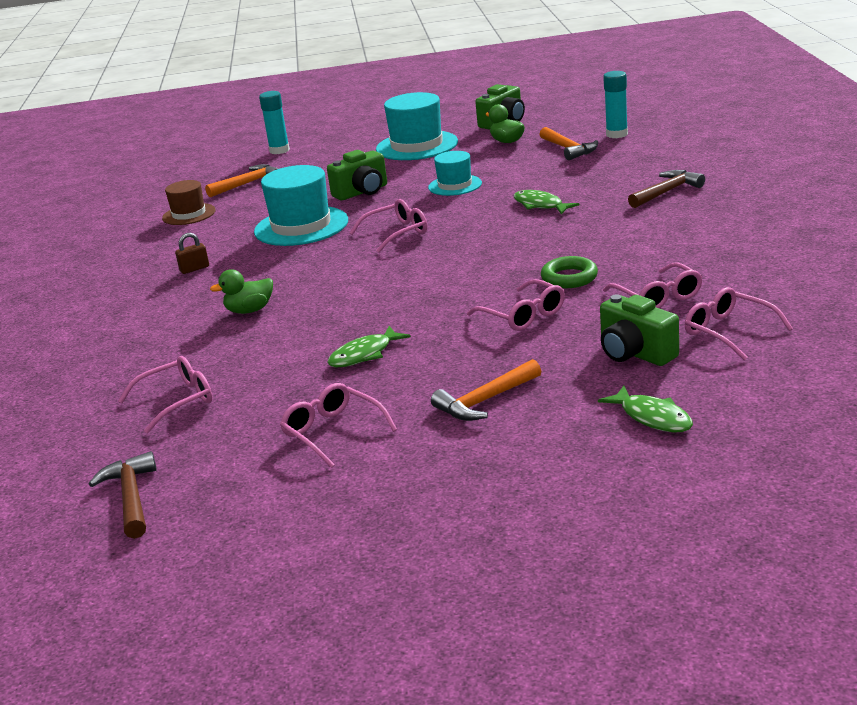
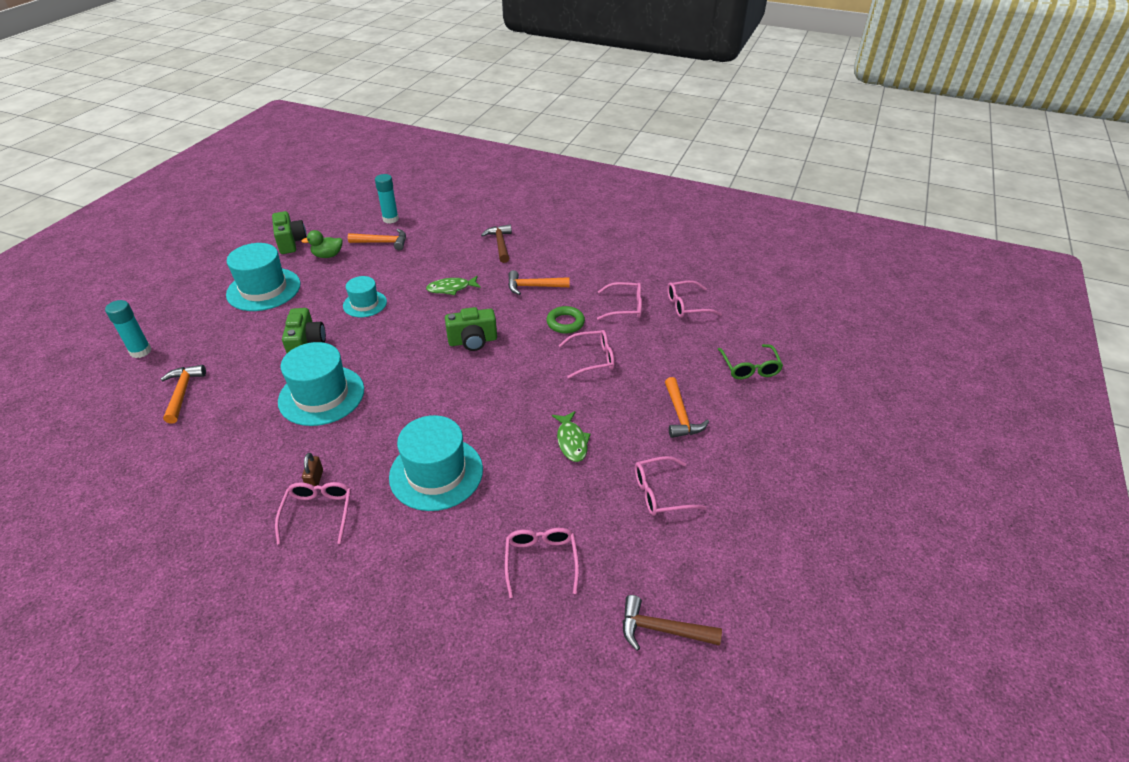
camera: 65 degrees left, 15 degrees up
(189, 214) = (190, 447): brown hat -> none
(249, 310) = (436, 473): green duck -> turquoise hat
(397, 233) = (405, 357): pink glasses -> pink glasses (318, 513)
(612, 237) = (533, 286): none -> orange hammer
(635, 353) = (679, 343): green camera -> green camera (473, 341)
(652, 417) = (750, 368): green fish -> green glasses

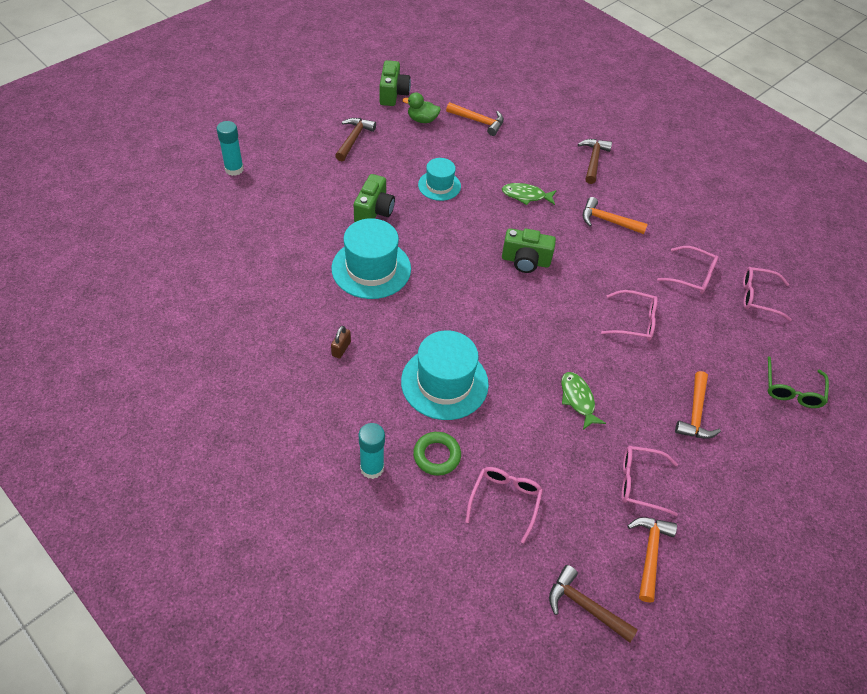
camera: 20 degrees right, 10 degrees up
(182, 392) = (257, 223): orange hammer -> orange hammer (650, 553)
(264, 289) = (354, 139): turquoise hat -> brown hammer
(318, 513) = (334, 380): pink glasses -> none
(390, 219) = (495, 96): turquoise glue stick -> turquoise glue stick (372, 468)
(565, 323) = (623, 273): green ring -> green ring (437, 456)
(571, 441) = (578, 399): green fish -> green fish turned 150 degrees clockwise

